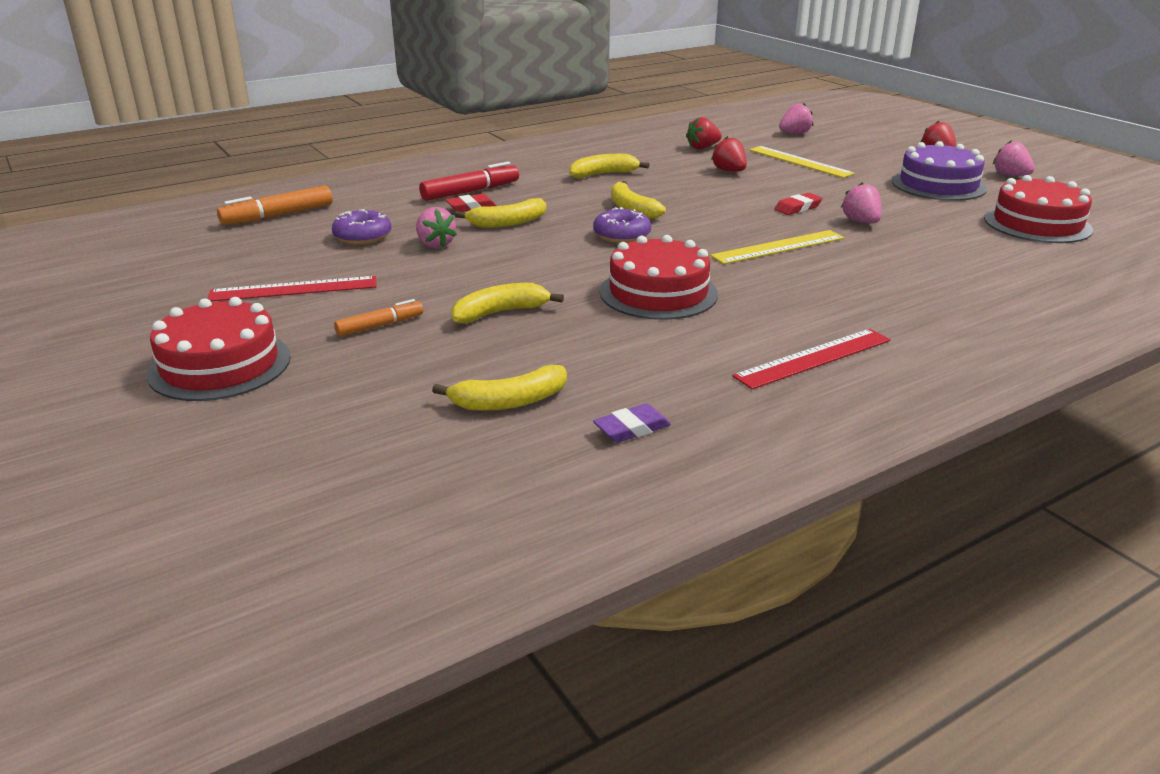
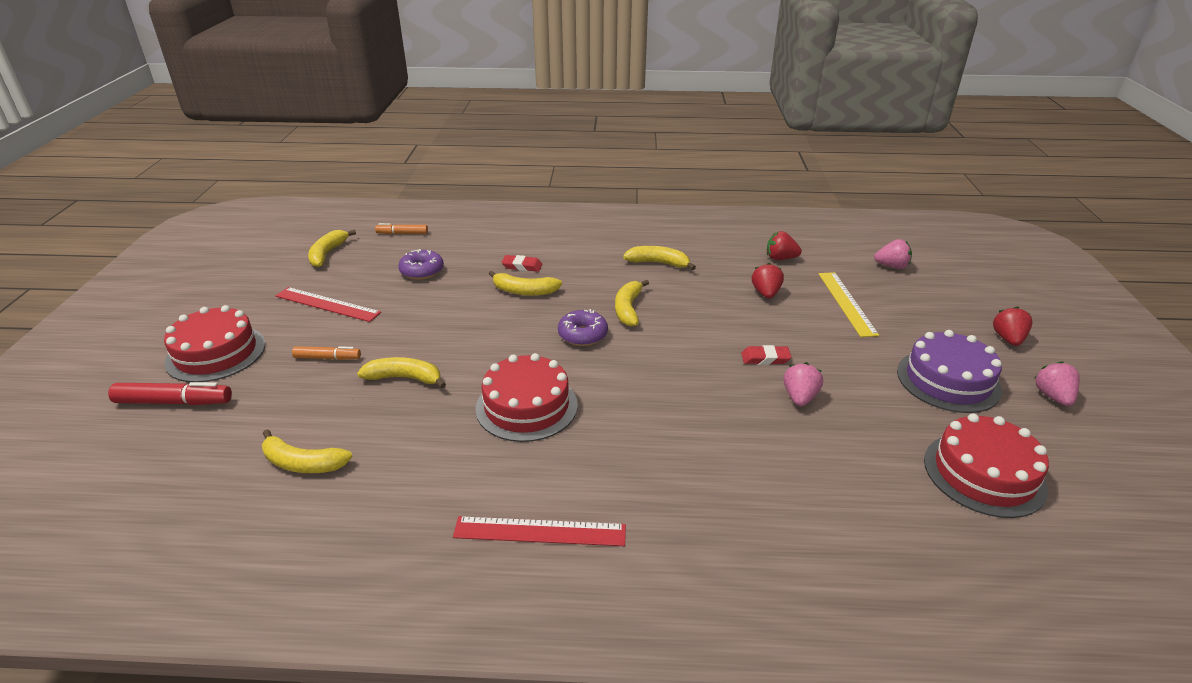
camera: 35 degrees right, 5 degrees up
(208, 253) = (327, 254): none -> yellow banana
(278, 216) = (402, 233): orange marker -> orange marker, size x0.63
(435, 244) = (453, 295): pink strawberry -> none
(470, 191) = (542, 250): red marker -> red marker (174, 402)
(632, 428) = (332, 529): purple eraser -> none
(778, 247) = (684, 397): yellow ruler -> none

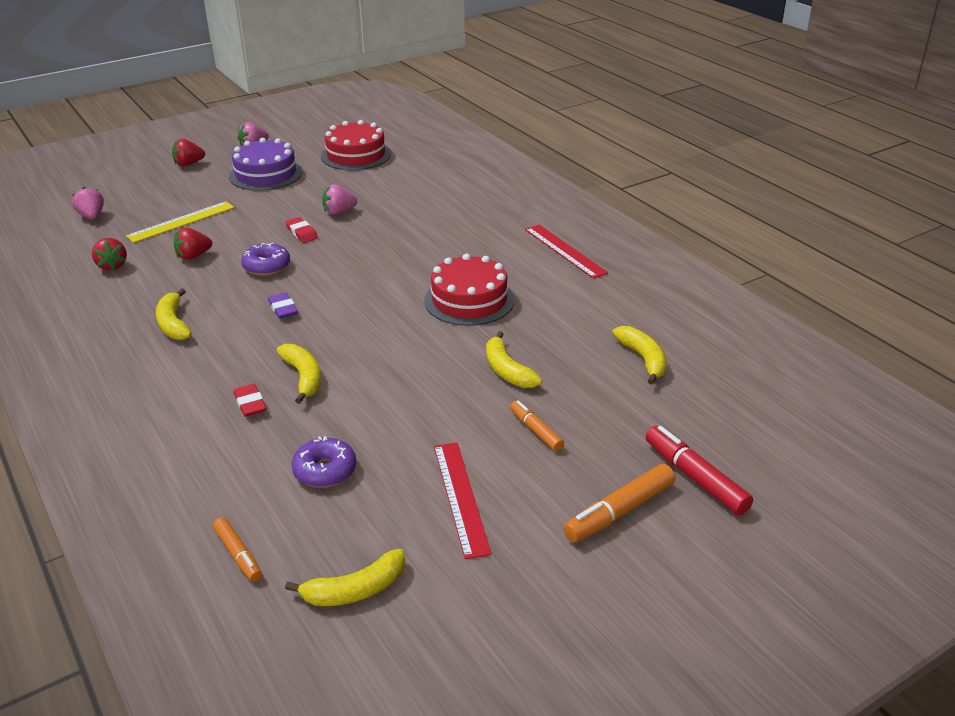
camera: 125 degrees left, 0 degrees up
(216, 353) = (619, 512): red cake -> orange marker
(582, 335) = (349, 314): purple donut -> purple donut (267, 266)
(628, 309) = (283, 309): yellow banana -> purple eraser

